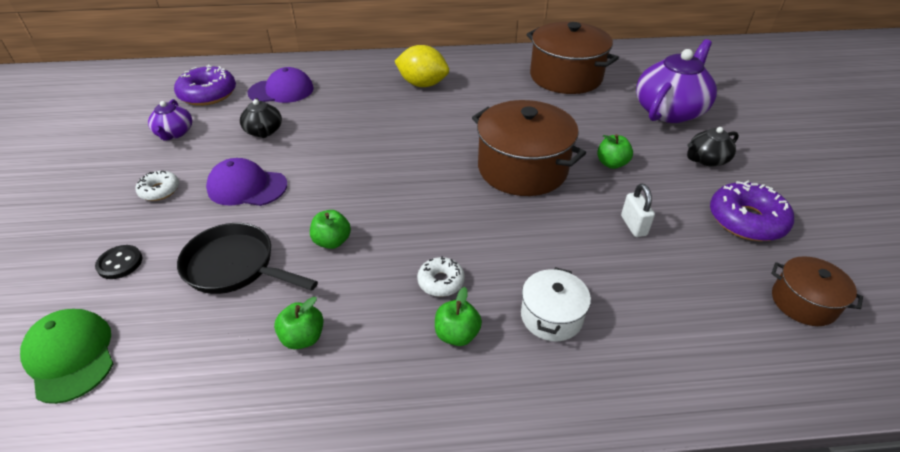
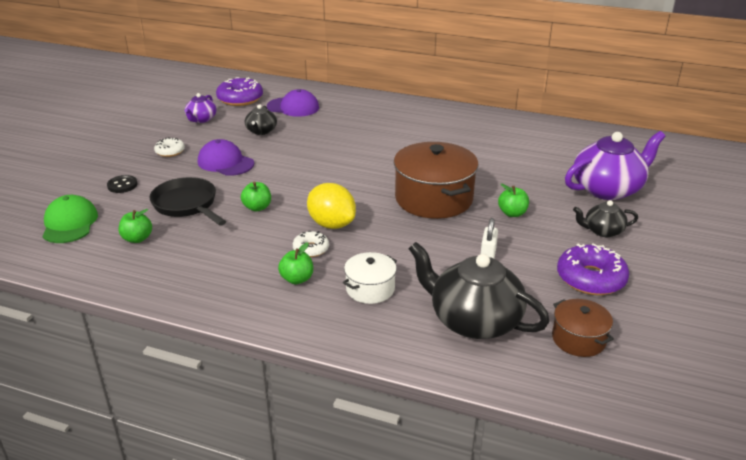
camera: 25 degrees right, 10 degrees down
(303, 337) = (200, 252): green apple -> green apple (137, 239)
(422, 84) = (405, 124): yellow lemon -> yellow lemon (331, 224)
(566, 77) = (536, 144): brown pot -> none
(691, 318) = (474, 320): none -> black teapot

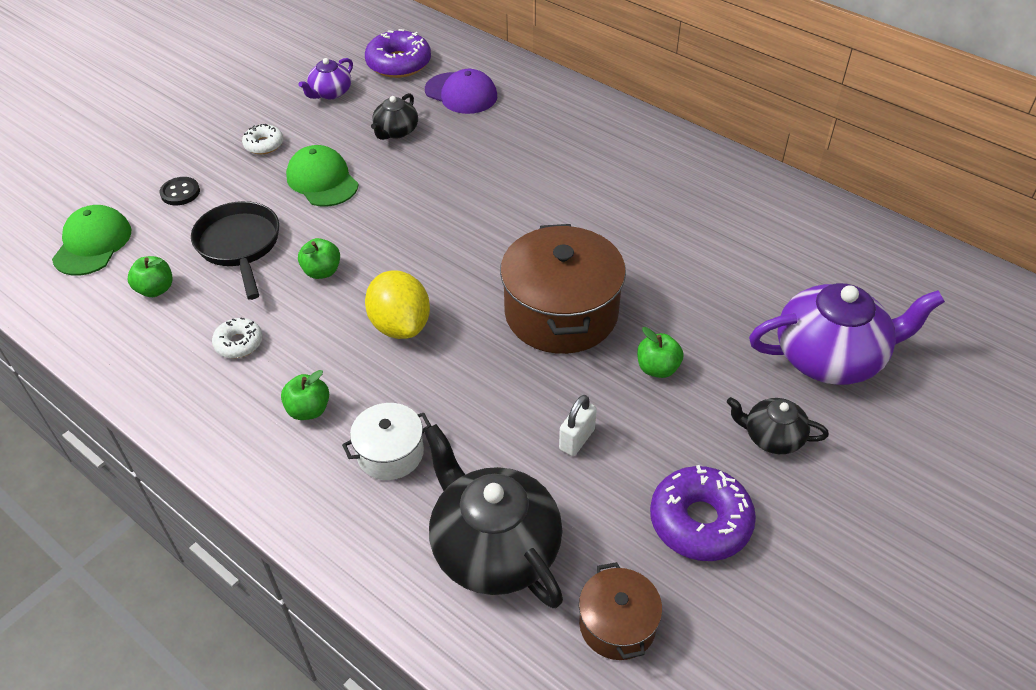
camera: 20 degrees right, 15 degrees up
(225, 162) = (322, 180): purple cap -> green cap
(311, 249) = (352, 362): white donut -> white donut (239, 343)

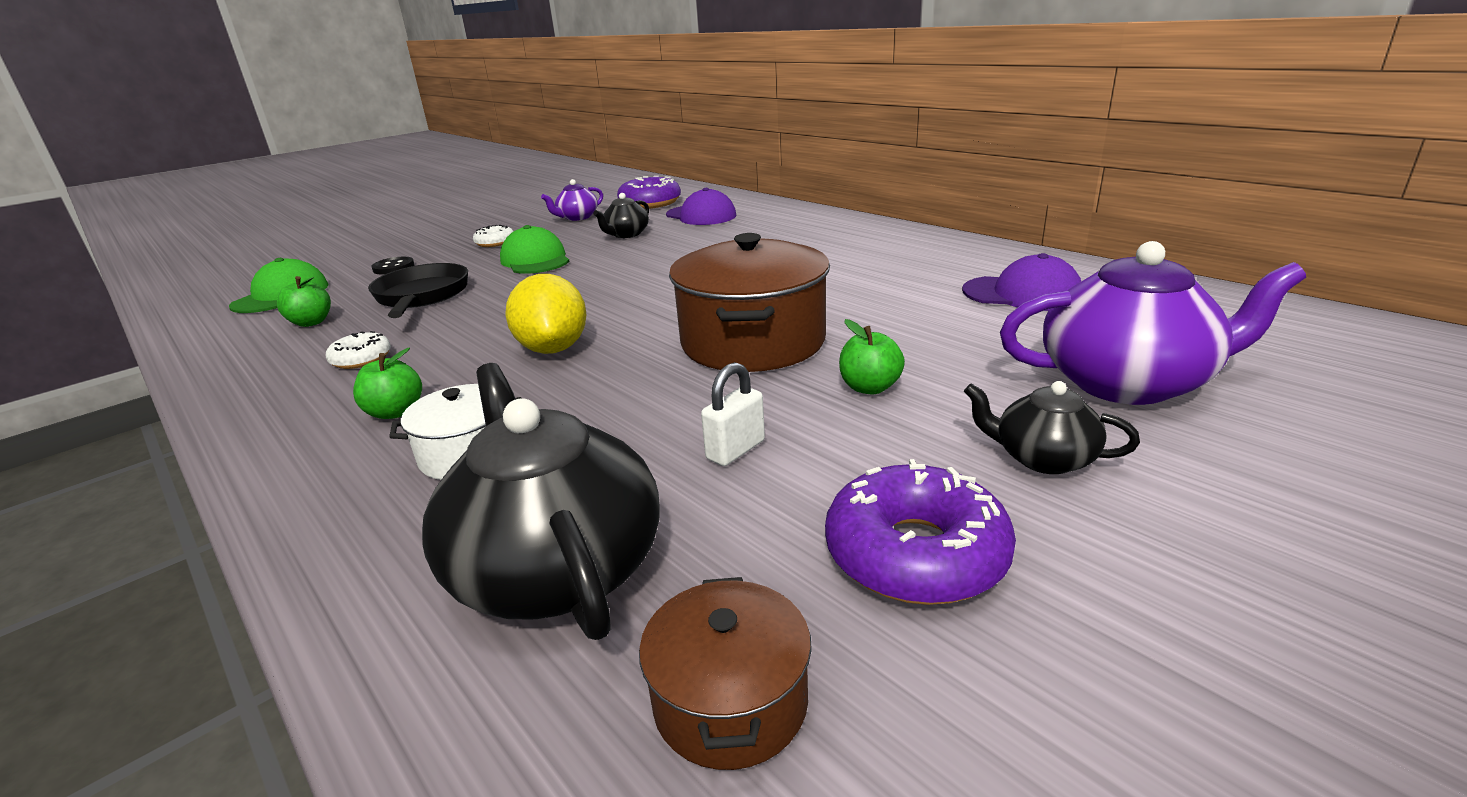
camera: 10 degrees right, 20 degrees down
(322, 271) = (493, 312): green apple -> none
(764, 242) = (1022, 294): none -> purple cap

